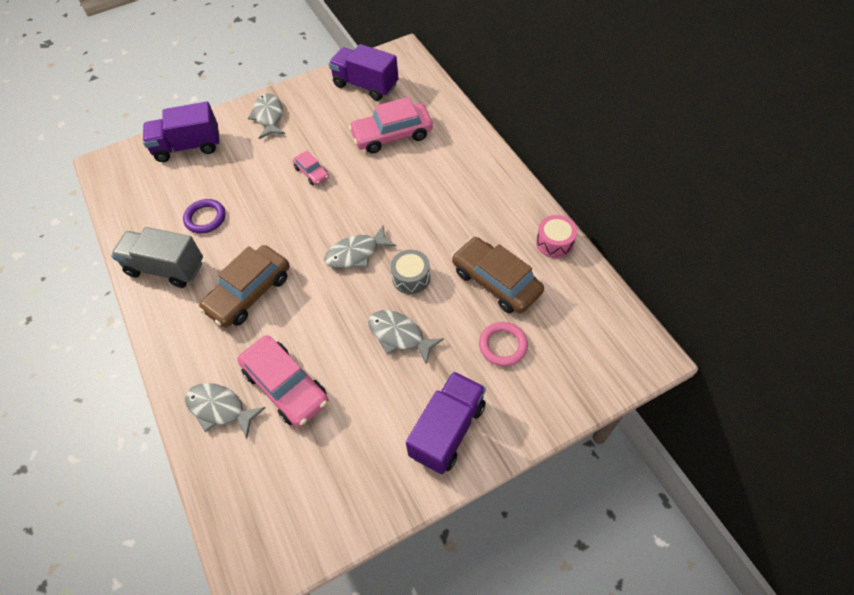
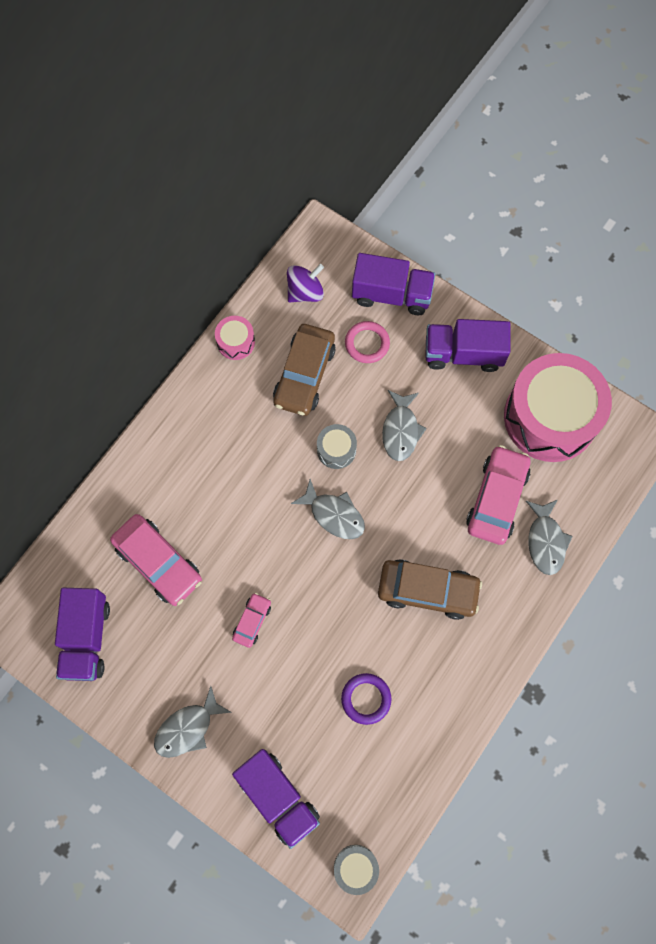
camera: 120 degrees left, 15 degrees up
(111, 171) = (355, 868): none -> grey drum
(166, 268) = (444, 696): grey truck -> none
(331, 482) = (550, 417): none -> pink drum
(548, 392) = (391, 294): none -> purple truck
(584, 316) = (305, 292): none -> purple spinning top

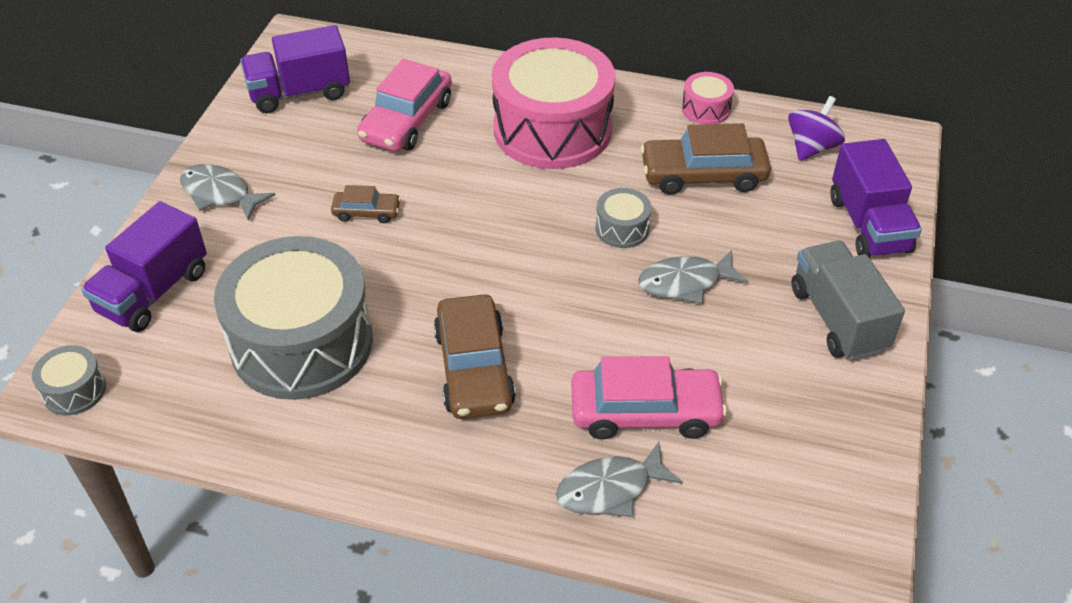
camera: 70 degrees right, 25 degrees down
(252, 621) = (366, 212): pink car -> brown car
(305, 292) = (811, 147): purple spinning top -> purple spinning top turned 90 degrees counterclockwise
(334, 514) = (535, 248): grey fish -> none
(366, 699) = (302, 343): purple ring -> grey drum
(367, 343) = (783, 219): pink ring -> none
(463, 354) = (838, 319): purple truck -> grey truck
(550, 417) = (809, 445): pink drum -> pink drum (552, 129)

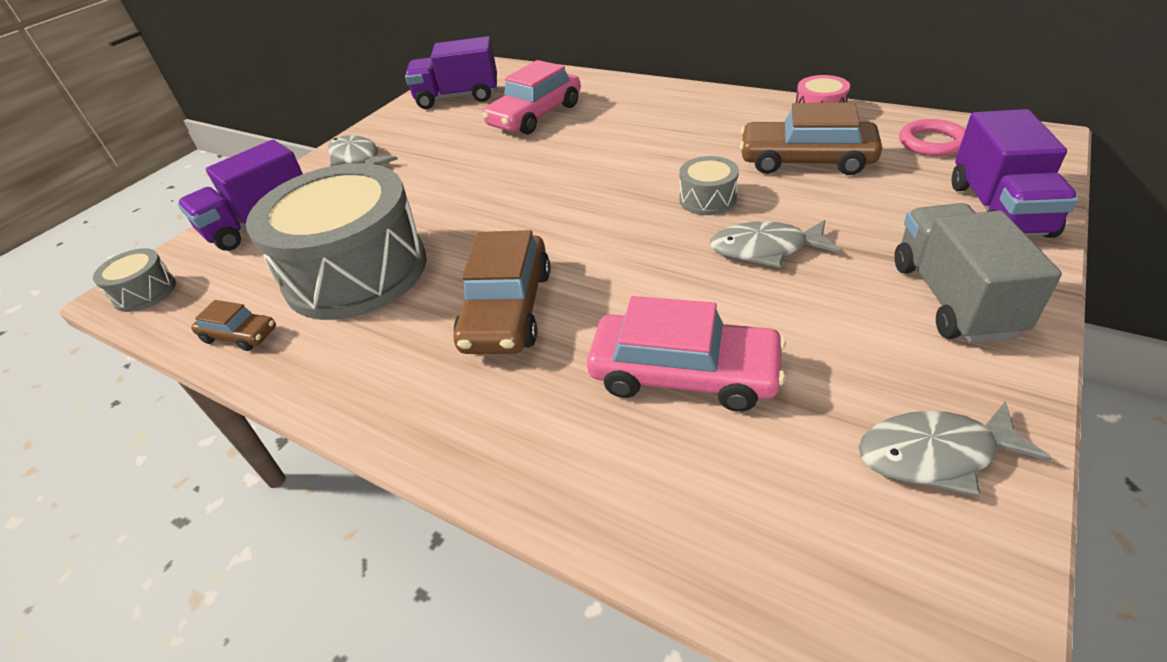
camera: 20 degrees right, 5 degrees down
(366, 212) = (469, 176): brown car -> brown car (239, 335)
(552, 129) = (663, 123): pink drum -> none
(610, 489) = (613, 458): grey fish -> grey fish (935, 454)
(811, 147) = (932, 142): purple spinning top -> pink ring

